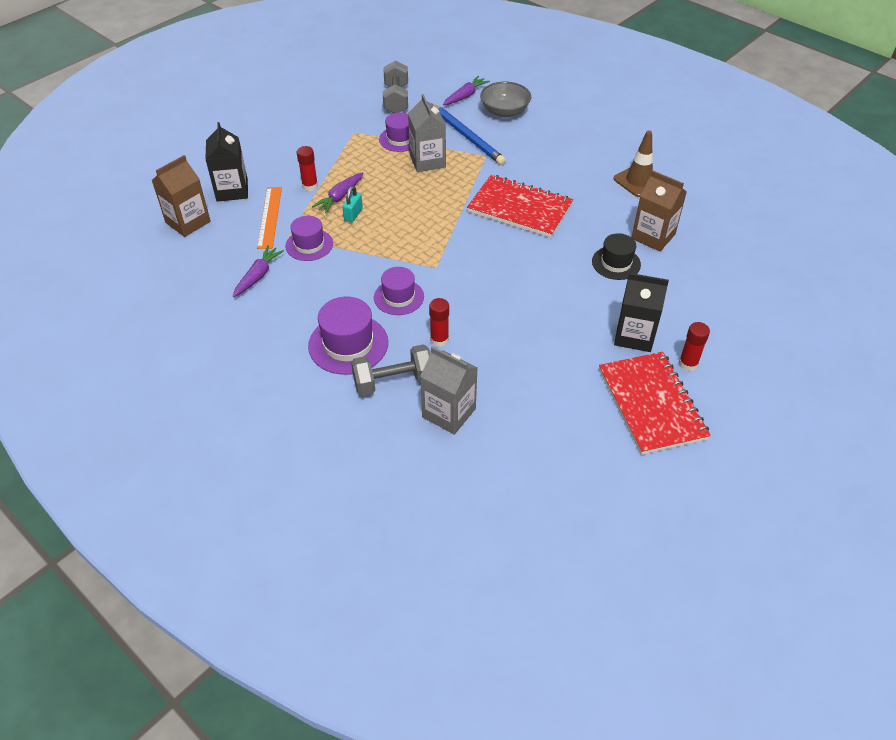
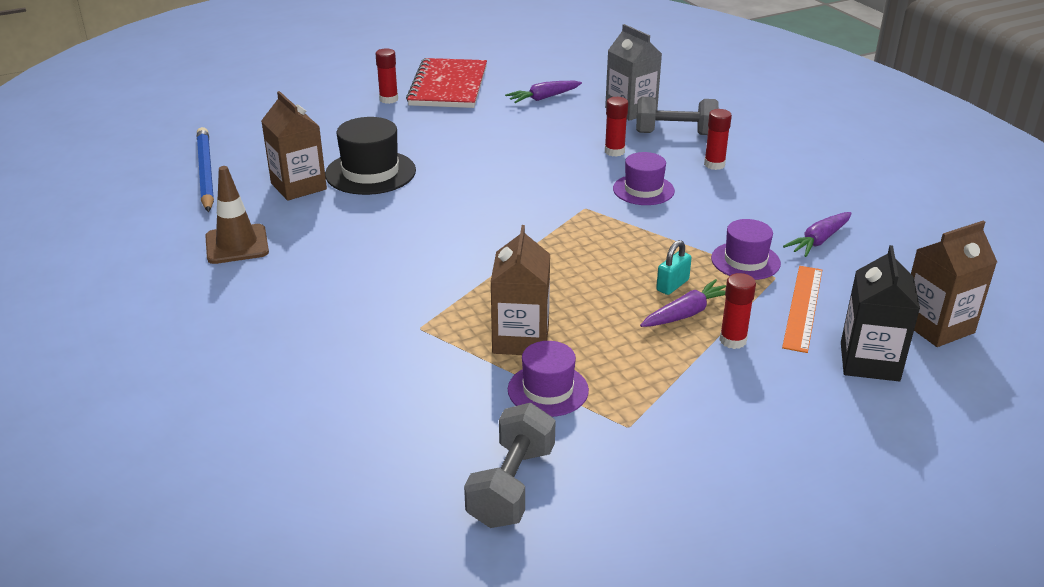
camera: 160 degrees left, 15 degrees down
(348, 344) = (714, 165): purple hat -> red glue stick
(427, 161) = (521, 339): grey carton -> brown carton
(465, 96) = (364, 457): purple carrot -> purple carrot (543, 98)
(467, 136) = (425, 368): blue pencil -> blue pencil (205, 172)
(504, 111) = (319, 402): grey bowl -> none
(520, 208) = (431, 246): red notebook -> none
(616, 263) = (370, 172): black hat -> black hat, size x1.51
(634, 336) = (416, 122): black carton -> none

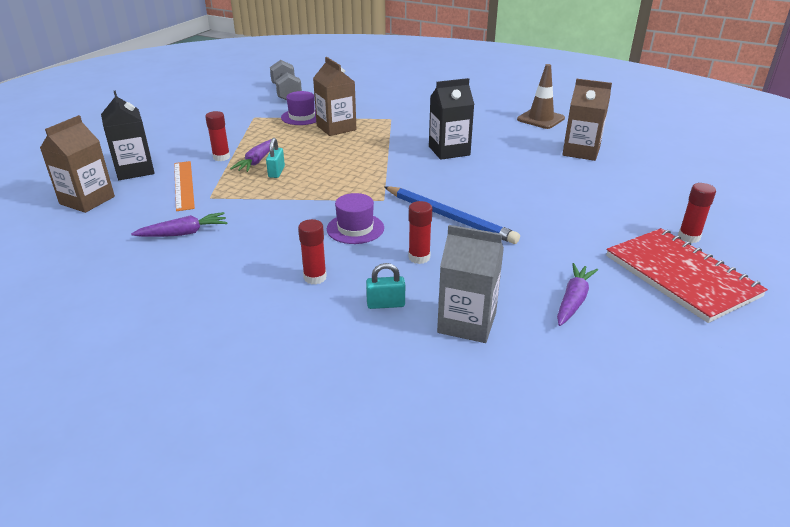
camera: 145 degrees right, 0 degrees up
(205, 172) = (648, 141): blue pencil -> blue pencil (449, 217)
(370, 172) = (561, 173): black hat -> none
(431, 240) = (449, 151): none -> black carton
(675, 133) = (385, 304): grey dumbbell -> turquoise padlock
(745, 261) = (236, 200): purple hat -> none
(819, 241) = (184, 233): purple carrot -> purple carrot turned 60 degrees clockwise

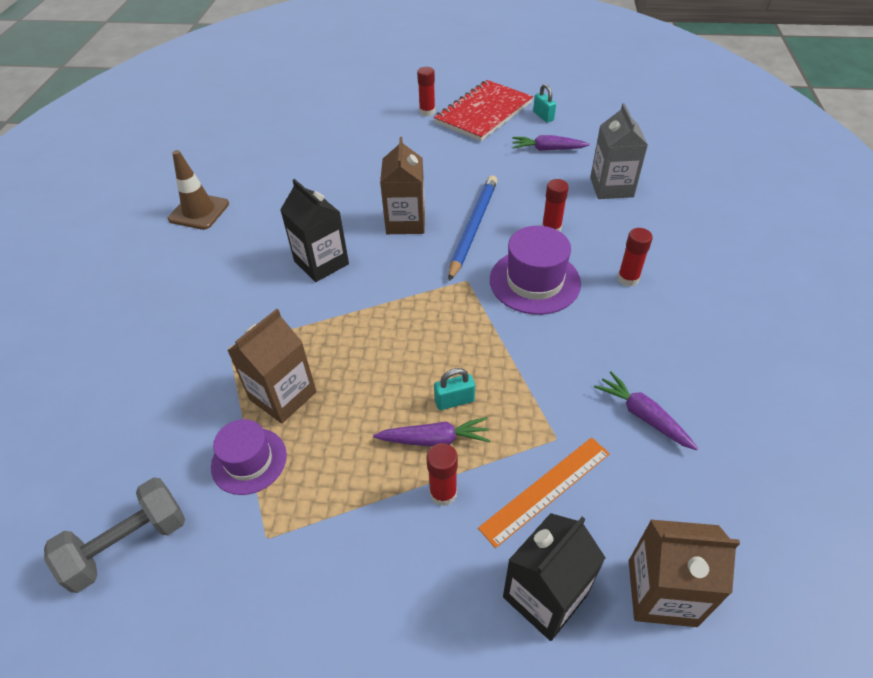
camera: 110 degrees left, 15 degrees up
(355, 228) = (534, 281): purple hat -> purple hat, size x1.51
(385, 304) = (625, 229): turquoise padlock -> turquoise padlock (543, 116)
(581, 151) = (287, 173): brown carton -> brown carton (405, 222)

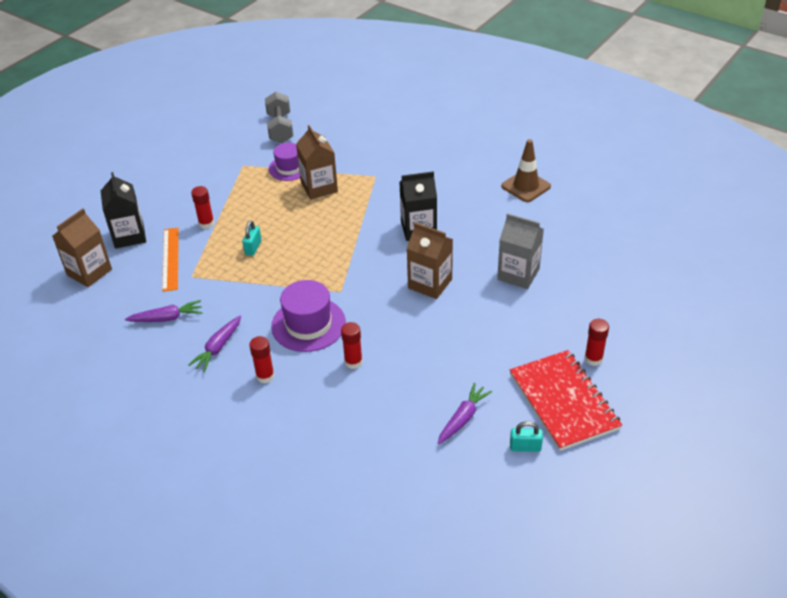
camera: 120 degrees right, 5 degrees down
(435, 439) = (237, 231): purple carrot -> purple carrot (218, 348)
(473, 228) = (392, 317): blue pencil -> none
(611, 187) = (371, 432): grey carton -> grey carton (518, 274)

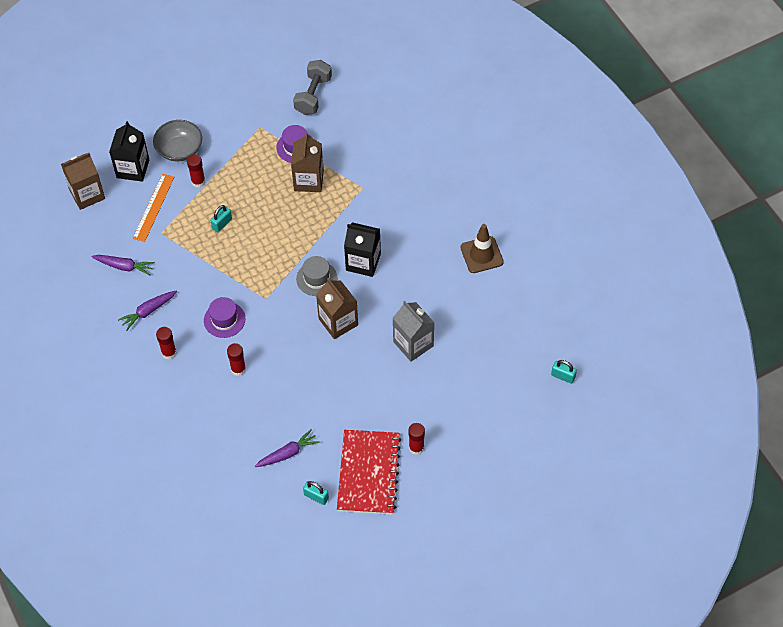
camera: 25 degrees right, 15 degrees up
(171, 206) = (179, 149): none -> grey bowl
(308, 324) = (224, 319): purple hat -> purple hat, size x0.66
(382, 257) = (316, 278): none -> grey hat
(679, 248) = (563, 376): none -> turquoise padlock

